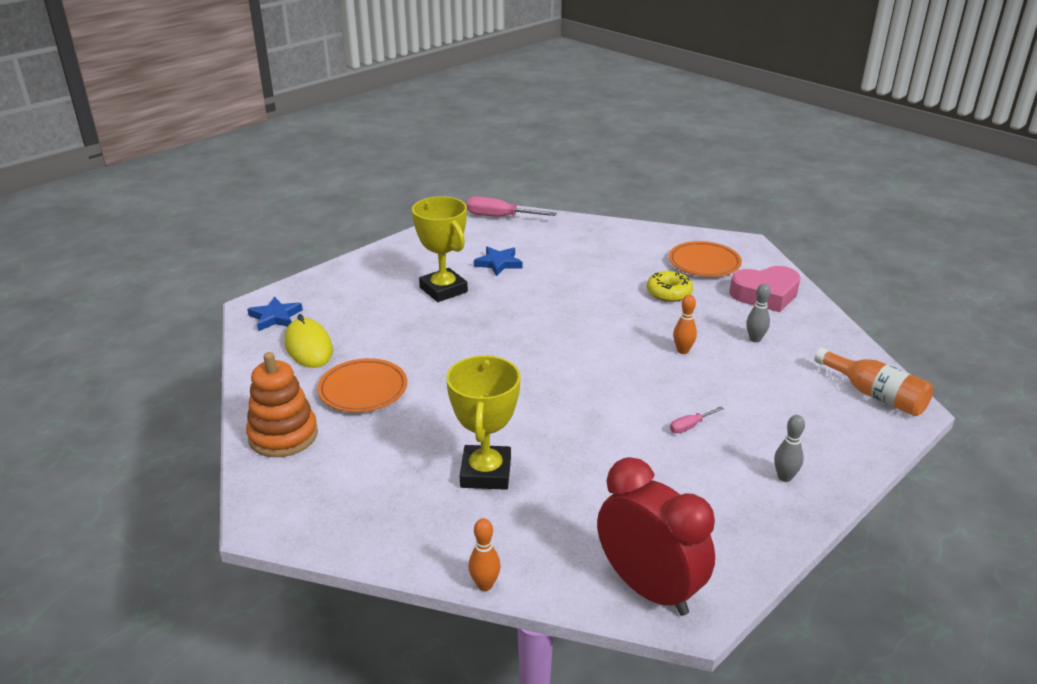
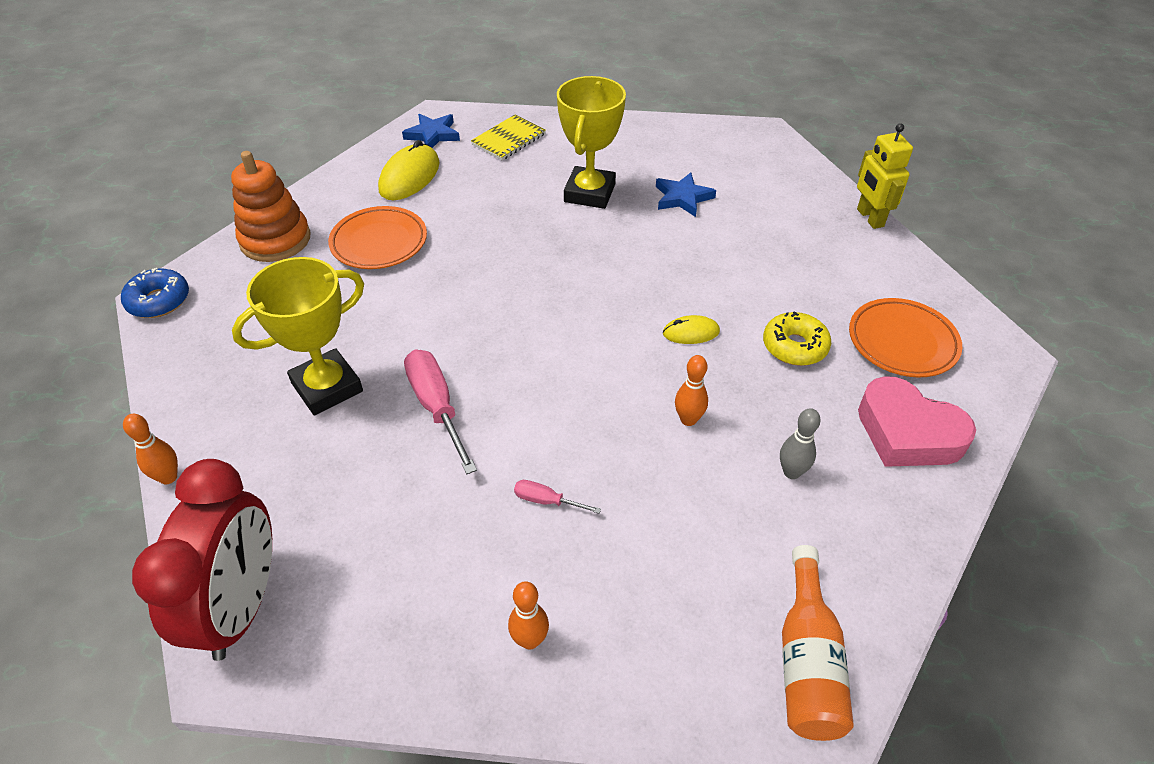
camera: 50 degrees right, 15 degrees up
(267, 523) = (159, 301): none -> blue donut
(336, 292) = (508, 139): none -> yellow notebook
(500, 217) = (771, 149): pink screwdriver -> pink screwdriver (437, 407)
(602, 222) = (869, 218): none -> yellow robot
(617, 317) = (691, 333): none -> yellow mouse
(784, 477) = (530, 640): grey bowling pin -> orange bowling pin

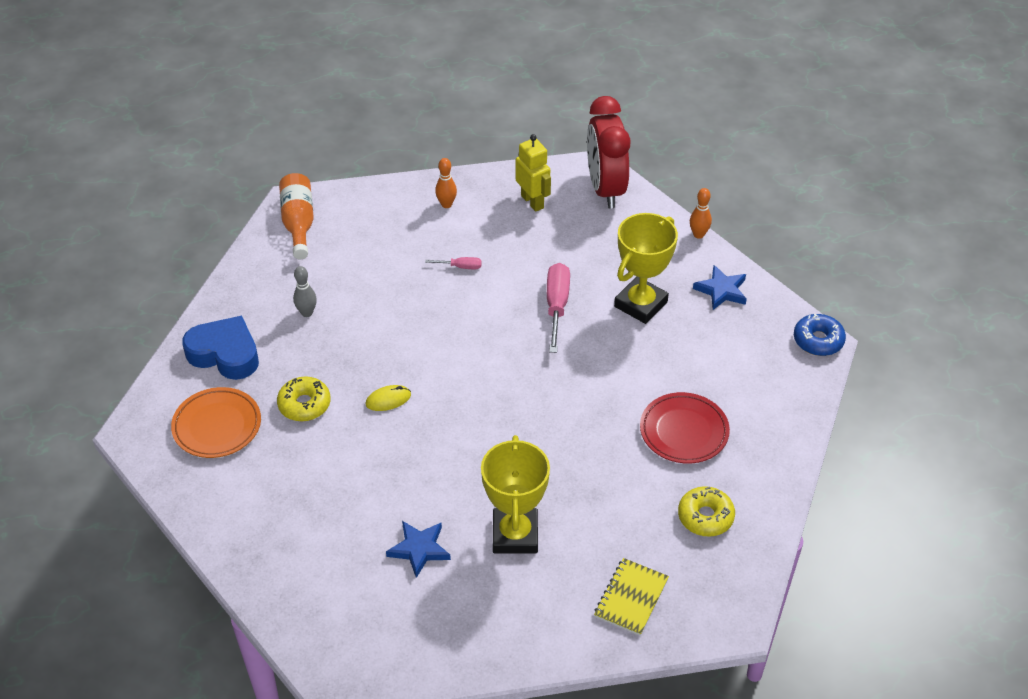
camera: 165 degrees right, 0 degrees up
(275, 240) = (775, 415): orange stacking toy -> none
(379, 242) = (684, 431): orange plate -> red plate
(409, 177) = (705, 517): yellow mouse -> yellow donut
(433, 135) = (718, 586): blue star -> blue star (721, 290)
(437, 407) = (557, 306): pink screwdriver -> pink screwdriver turned 135 degrees counterclockwise
(688, 419) = (380, 332): orange bowling pin -> none
(869, 218) = (228, 563): yellow robot -> yellow robot (532, 202)
(907, 433) = (225, 354): pink heart -> blue heart

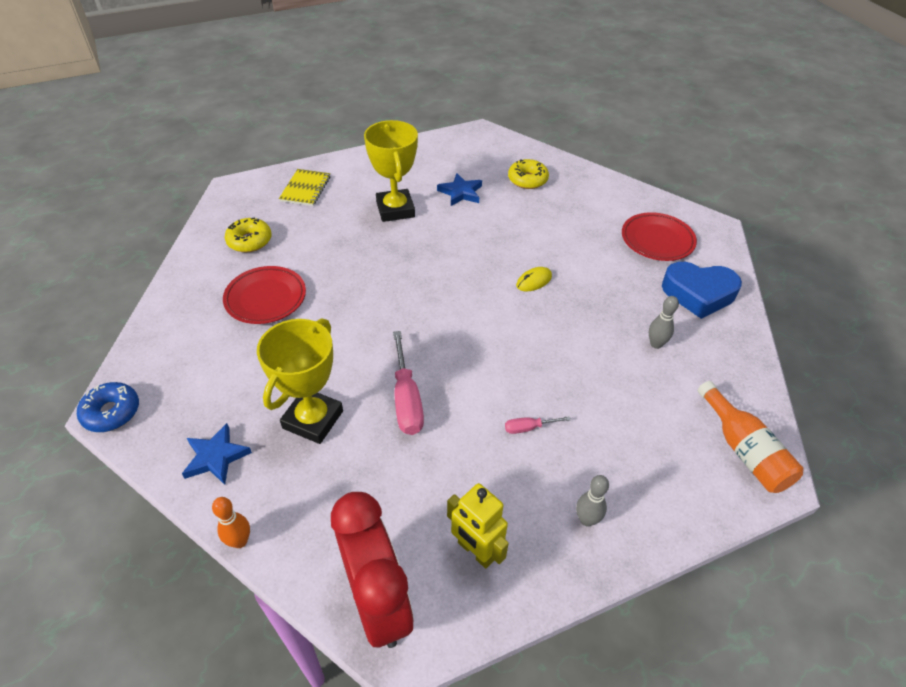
camera: 165 degrees right, 0 degrees up
(217, 426) = (657, 240): orange plate -> red plate
(304, 404) = (601, 266): yellow donut -> yellow donut (527, 180)
(446, 204) = (587, 520): orange bowling pin -> grey bowling pin

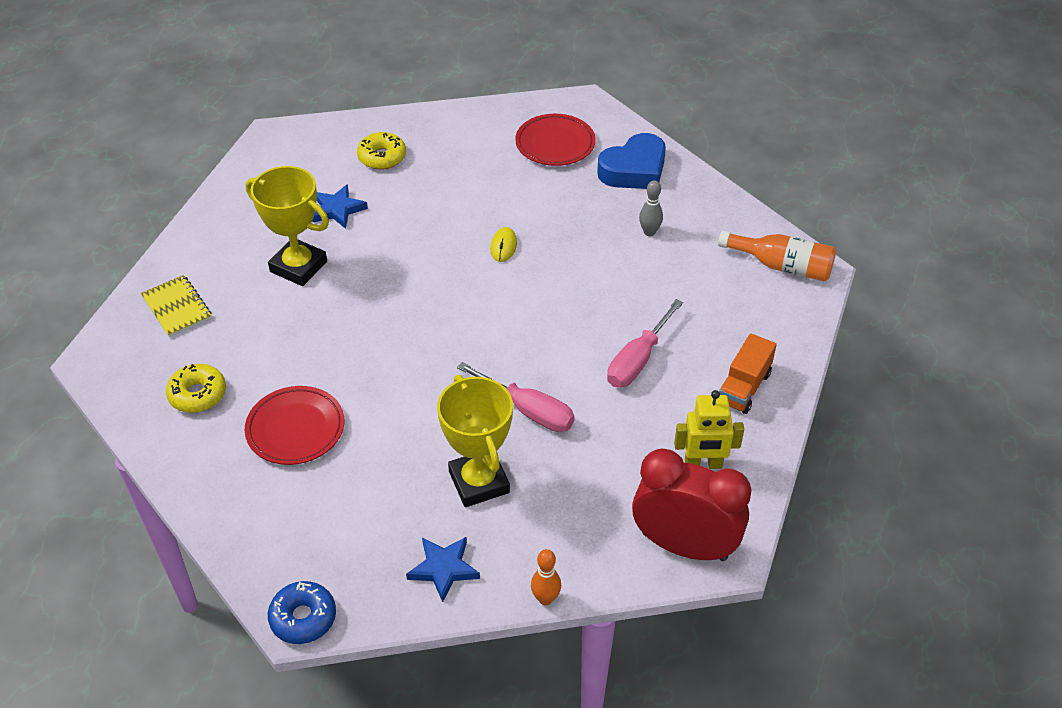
camera: 45 degrees left, 0 degrees up
(529, 428) = (638, 360): pink screwdriver -> pink screwdriver, size x1.98
(587, 520) = (743, 387): grey bowling pin -> orange truck

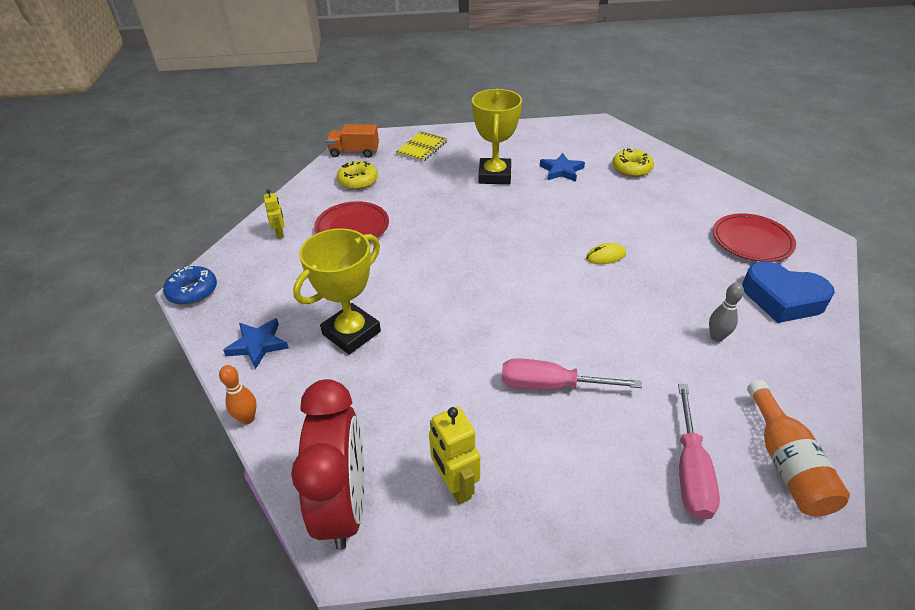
camera: 65 degrees right, 5 degrees down
(249, 504) = (280, 233): none -> yellow robot
(528, 410) = (442, 334): pink screwdriver -> pink screwdriver (690, 470)
(743, 387) = (580, 487): orange truck -> orange truck (354, 152)

